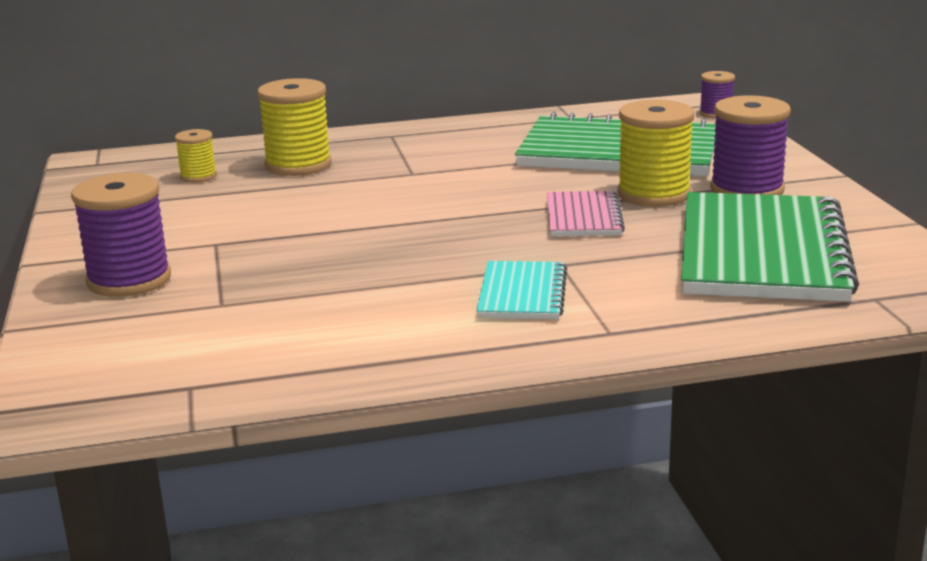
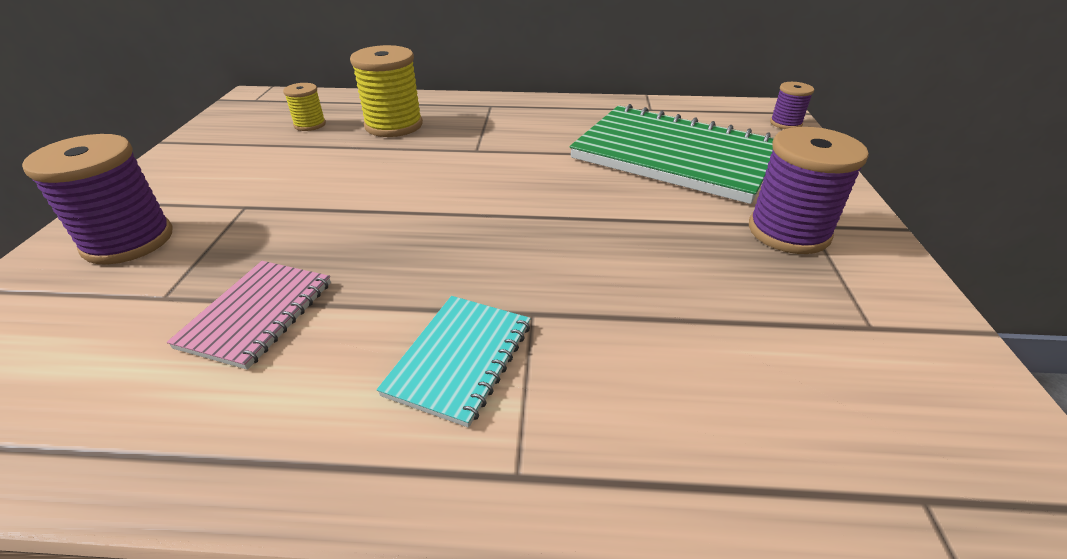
camera: 15 degrees right, 15 degrees up
(583, 217) = (597, 240): pink notebook -> pink notebook (258, 314)
(653, 194) = (685, 219): yellow spool -> none
(762, 252) = (779, 348): green notebook -> none

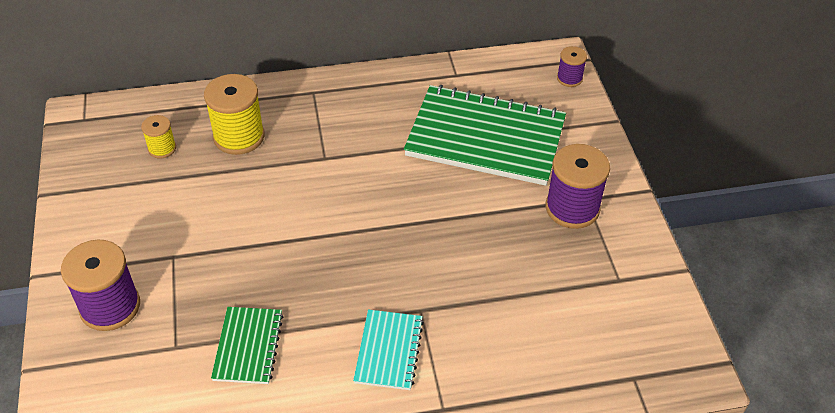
camera: 15 degrees left, 10 degrees up
(258, 314) = (248, 346): pink notebook -> green notebook

